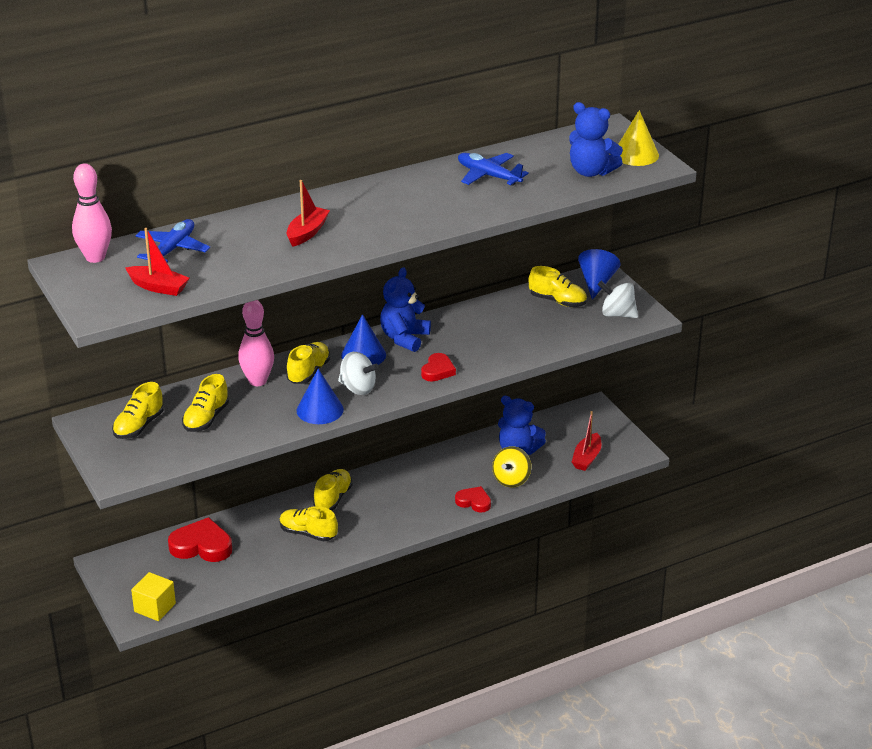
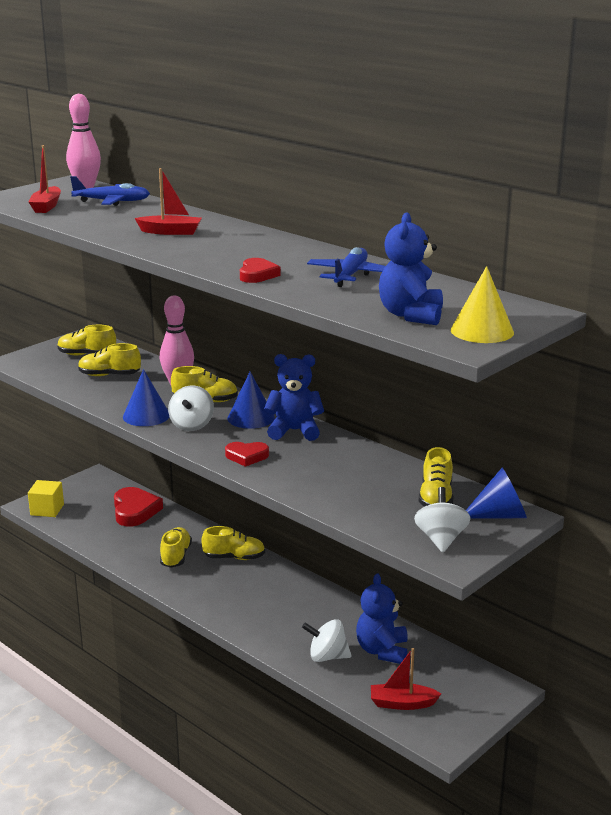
camera: 70 degrees right, 10 degrees down
(474, 502) = (274, 640): red heart -> red heart (257, 275)
(511, 480) = (327, 657): yellow spinning top -> white spinning top

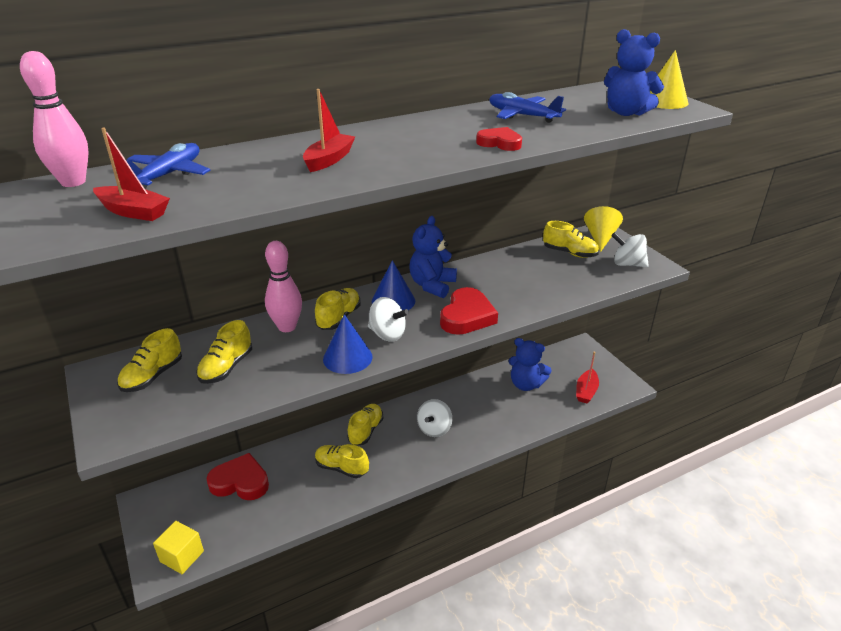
camera: 70 degrees left, 10 degrees up
(246, 456) = (467, 316): red heart -> red heart, size x1.66
(327, 657) = (524, 412): white spinning top -> white spinning top (434, 429)
(499, 515) = (600, 238): blue cone -> yellow cone

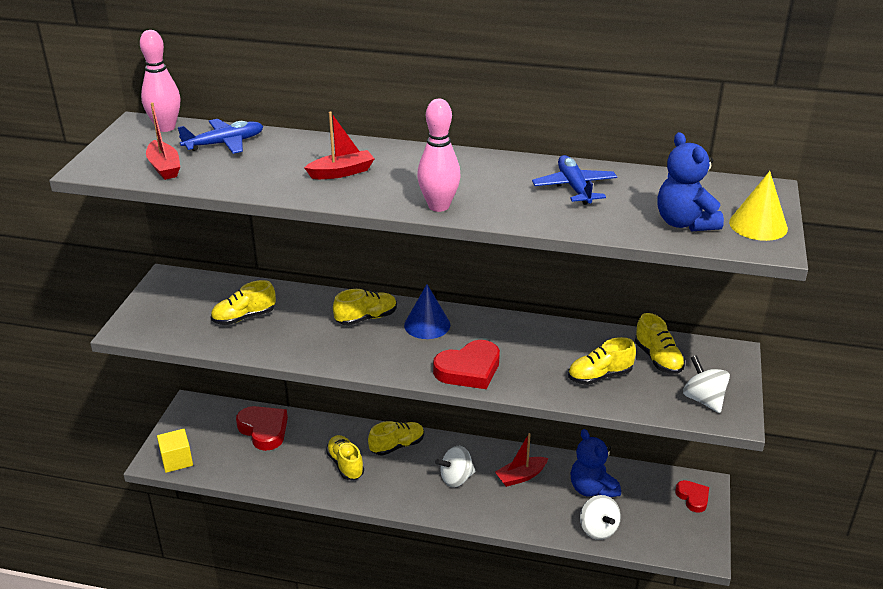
camera: 40 degrees right, 0 degrees up
(152, 376) = (194, 299): yellow shoe -> yellow shoe (599, 376)
(287, 327) = (320, 306): pink bowling pin -> pink bowling pin (438, 206)
(347, 357) = (331, 354): blue cone -> none
(387, 334) = (384, 351): white spinning top -> white spinning top (598, 529)
(432, 285) = (478, 327): blue teddy bear -> none
(499, 143) = (497, 209): red heart -> red heart (693, 497)
(586, 391) = (647, 532): red boat -> red boat (521, 476)
(600, 238) = (718, 359): yellow cone -> none

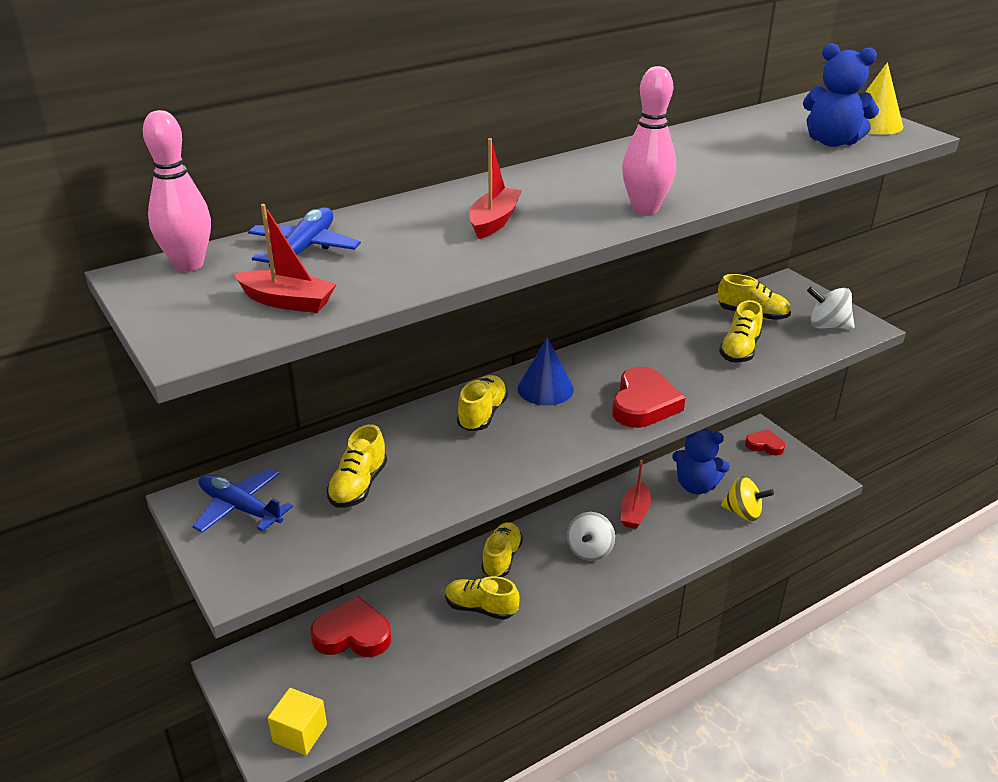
camera: 45 degrees left, 0 degrees up
(574, 187) = (707, 150): blue plane -> blue plane (240, 508)
(598, 529) = (743, 513): white spinning top -> yellow spinning top

